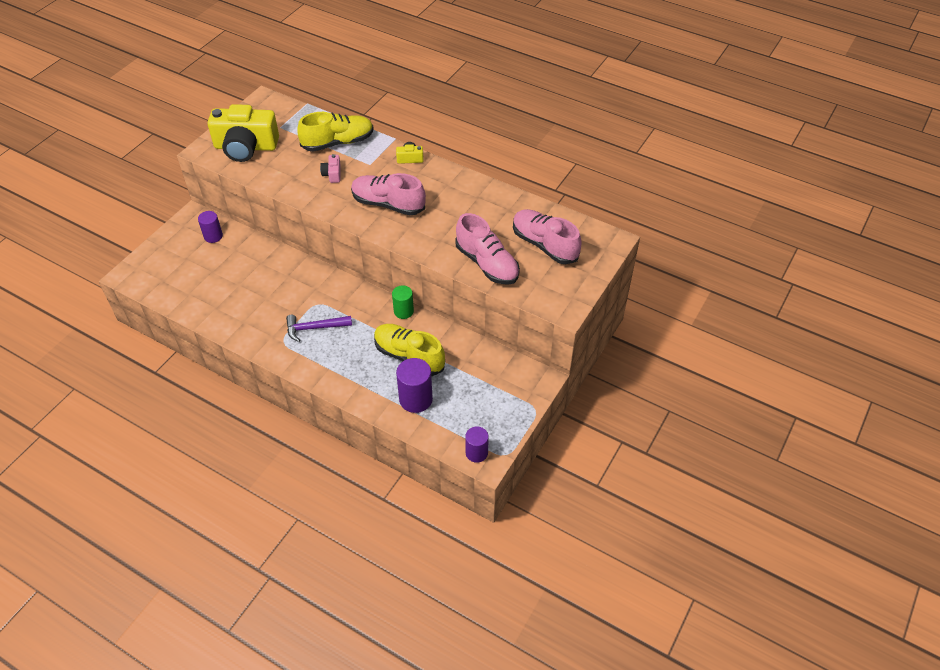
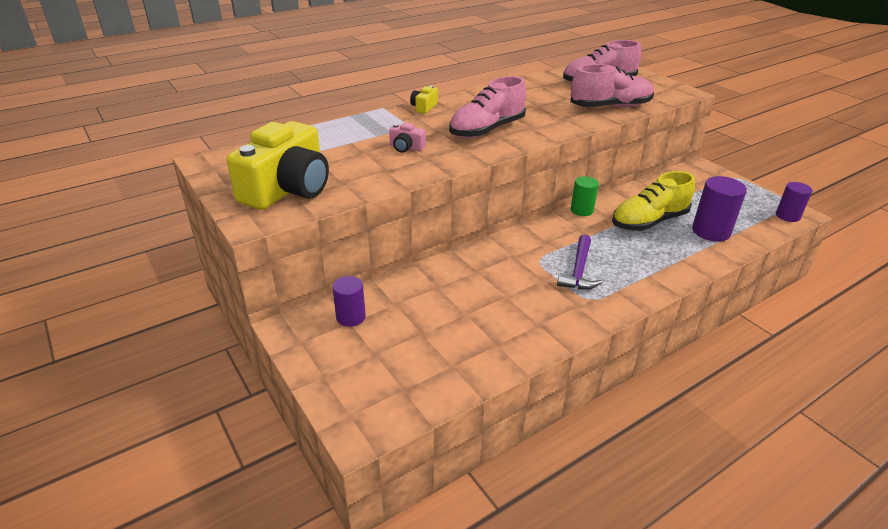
camera: 65 degrees left, 15 degrees down
(338, 142) = (353, 135): yellow shoe -> none

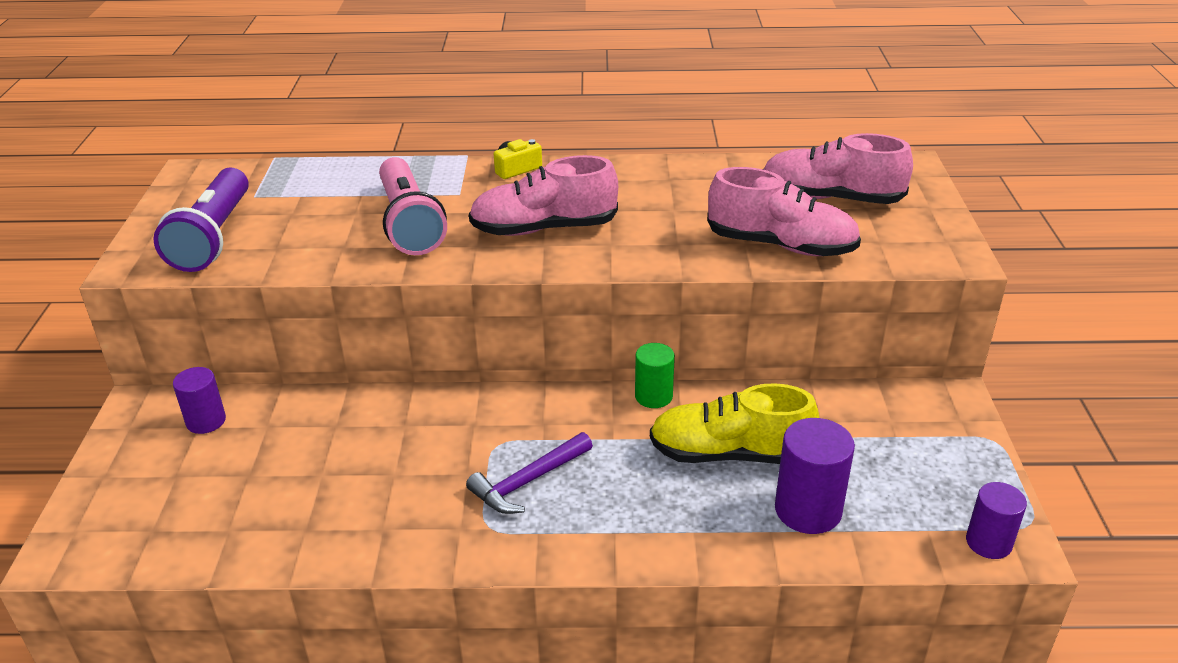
camera: 35 degrees right, 0 degrees up
(288, 189) = (214, 237): yellow camera -> purple flashlight
(406, 147) = (409, 223): pink camera -> pink flashlight

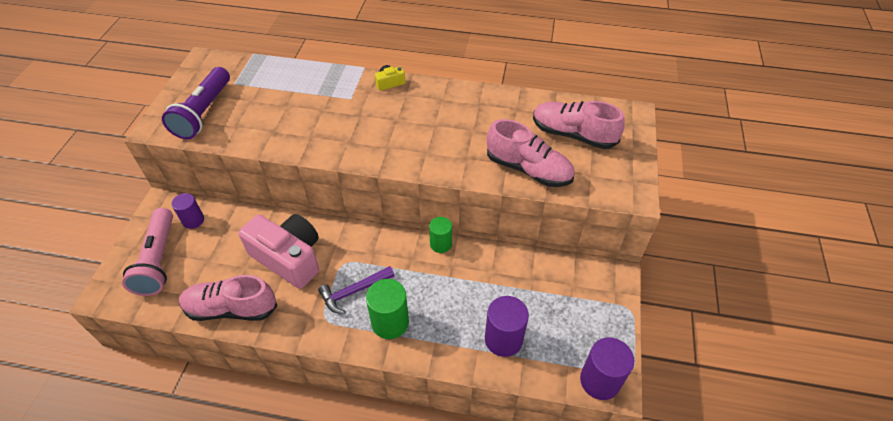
camera: 10 degrees right, 15 degrees up
(396, 451) = (288, 258): none -> pink camera
(409, 223) = (315, 118): pink flashlight -> pink flashlight (158, 260)
(544, 229) = (391, 134): pink shoe -> pink shoe (231, 309)
(606, 515) = (390, 322): none -> green cylinder
(730, 454) = (471, 292): yellow shoe -> none
(988, 542) = (600, 381): purple cylinder -> purple cylinder, size x1.55

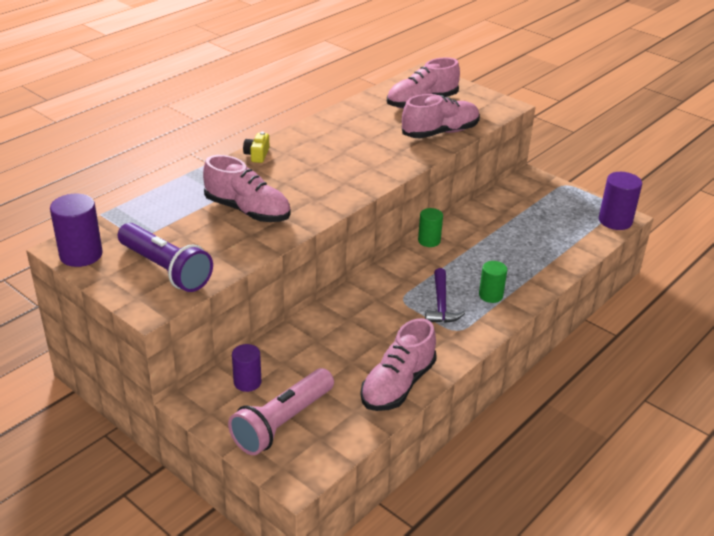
camera: 60 degrees left, 15 degrees down
(158, 260) = (282, 422): pink flashlight -> pink flashlight turned 105 degrees clockwise
(288, 258) = (365, 330): pink camera -> none
(305, 115) = (247, 211): none -> pink shoe
(390, 322) = (490, 295): green cylinder -> green cylinder, size x0.65
(503, 339) = (550, 247): purple cylinder -> purple cylinder (81, 255)

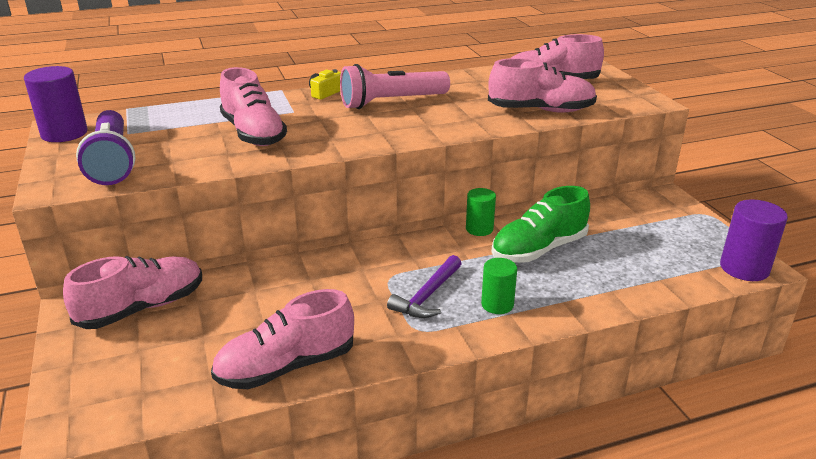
camera: 30 degrees right, 5 degrees down
(247, 382) = (142, 308): purple cylinder -> pink shoe
(282, 422) = (125, 361): pink flashlight -> pink flashlight (391, 102)
(482, 245) = (539, 249): none -> green shoe

